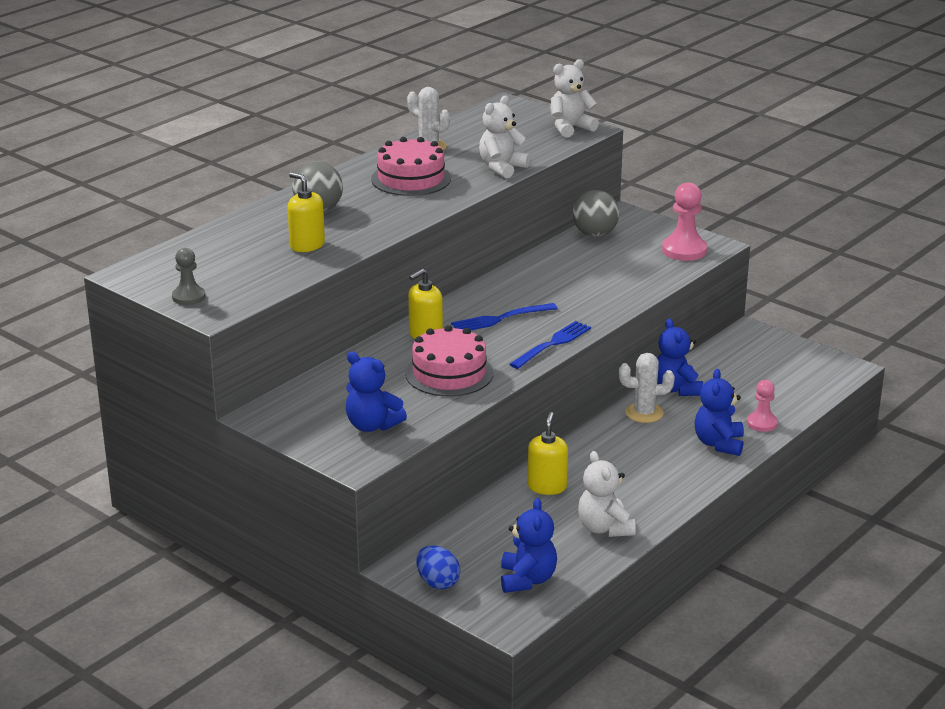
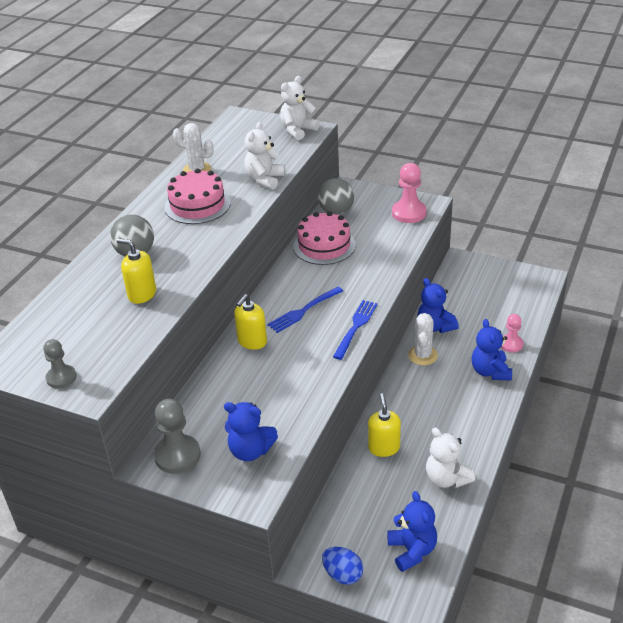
camera: 15 degrees left, 10 degrees up
(292, 414) = (177, 455): none -> grey pawn
(449, 373) = (288, 377): pink cake -> pink cake (324, 246)
(644, 413) = (423, 355): white cactus -> white cactus turned 60 degrees counterclockwise

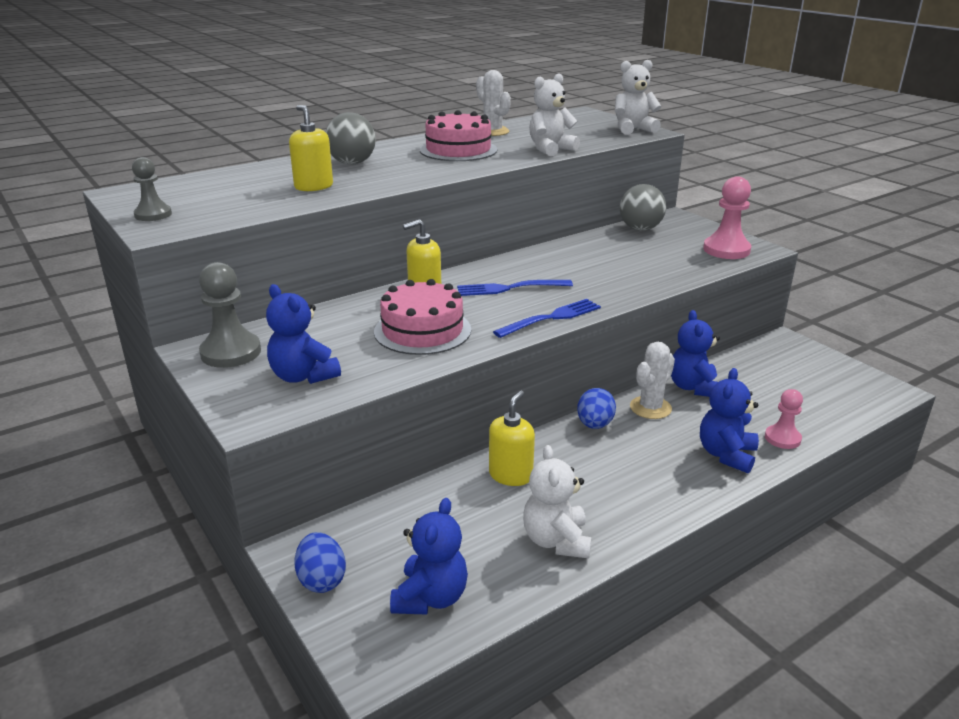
camera: 30 degrees right, 10 degrees down
(324, 246) = (595, 248): pink cake -> pink cake (422, 330)
(401, 385) = (594, 425): none -> blue egg

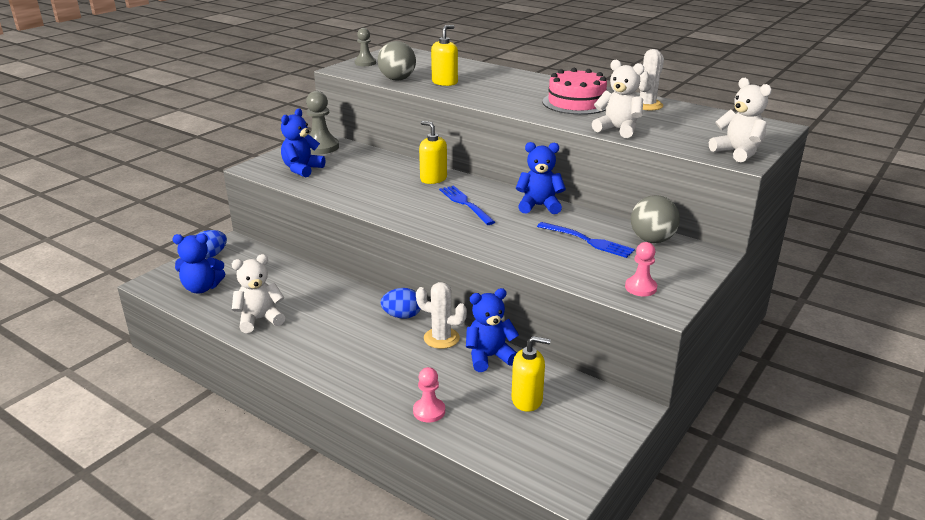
camera: 70 degrees right, 0 degrees up
(352, 163) = (505, 82): grey ball -> grey ball (397, 79)
(422, 330) = (377, 188): pink cake -> none
(510, 475) = (323, 292): yellow soap dispenser -> yellow soap dispenser (527, 400)
(551, 318) = (423, 225): blue fork -> blue fork (587, 241)
(726, 250) = (640, 288): pink pawn -> pink pawn, size x0.63
(726, 455) = (388, 381): blue teddy bear -> blue teddy bear (539, 206)

